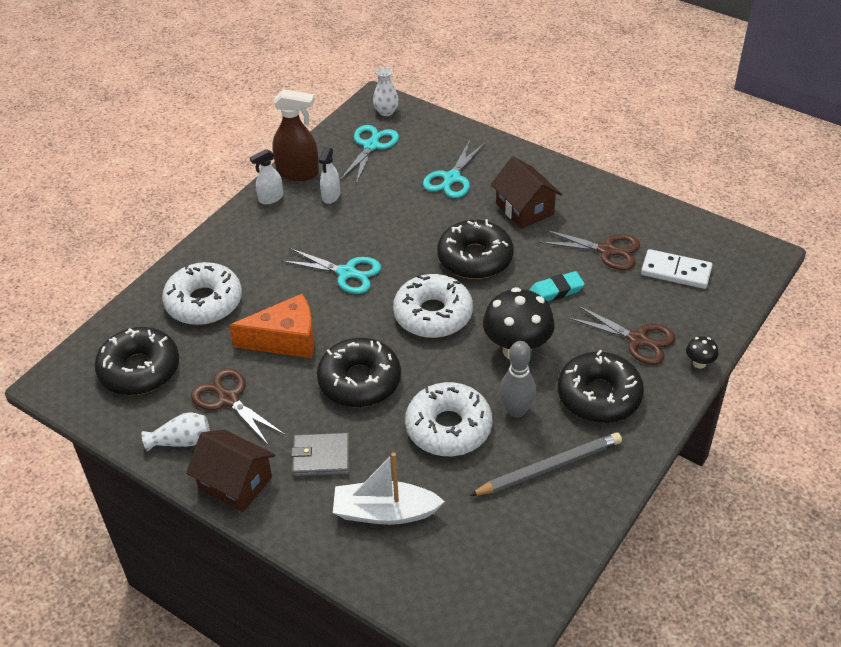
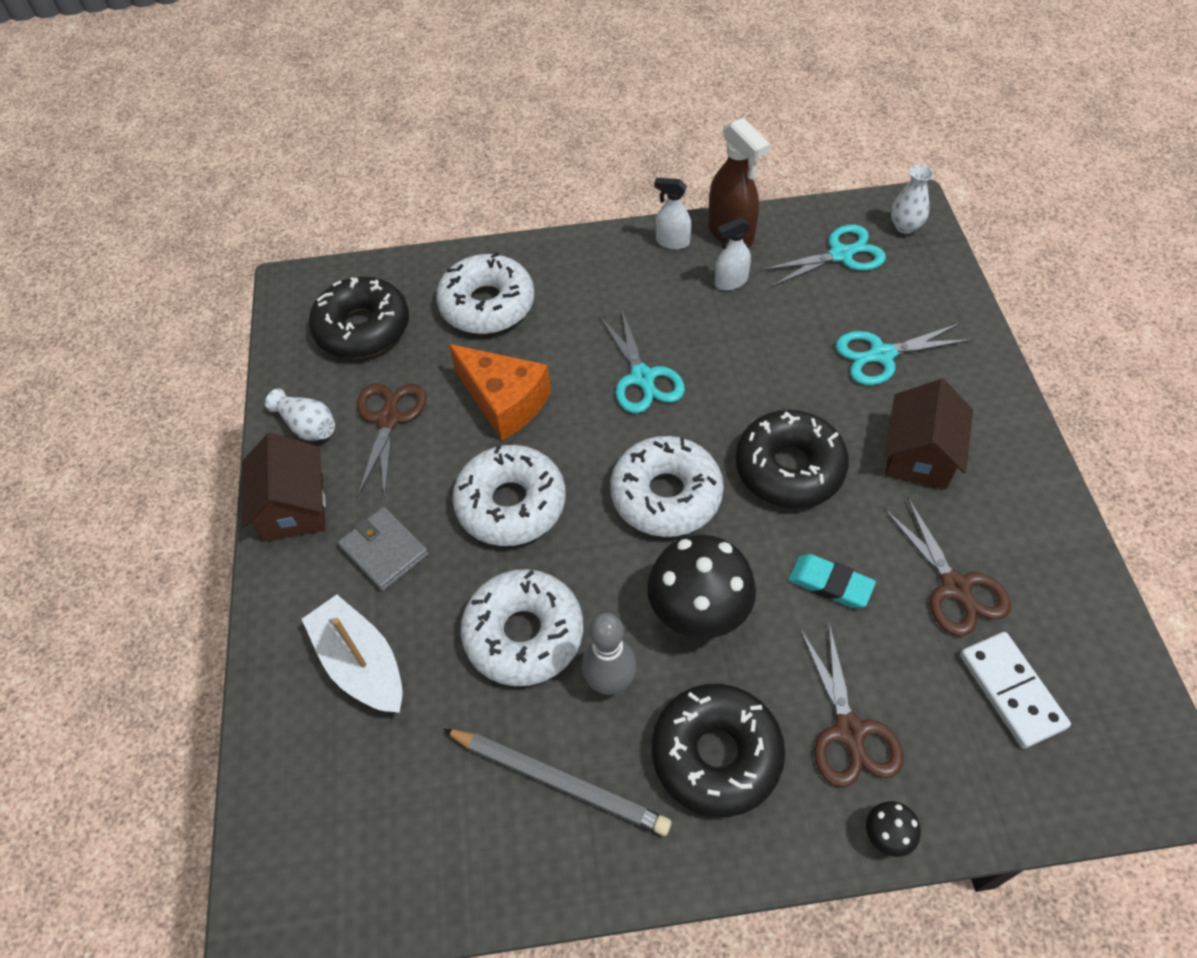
camera: 50 degrees right, 10 degrees up
(359, 381) = (511, 504): black donut -> white donut

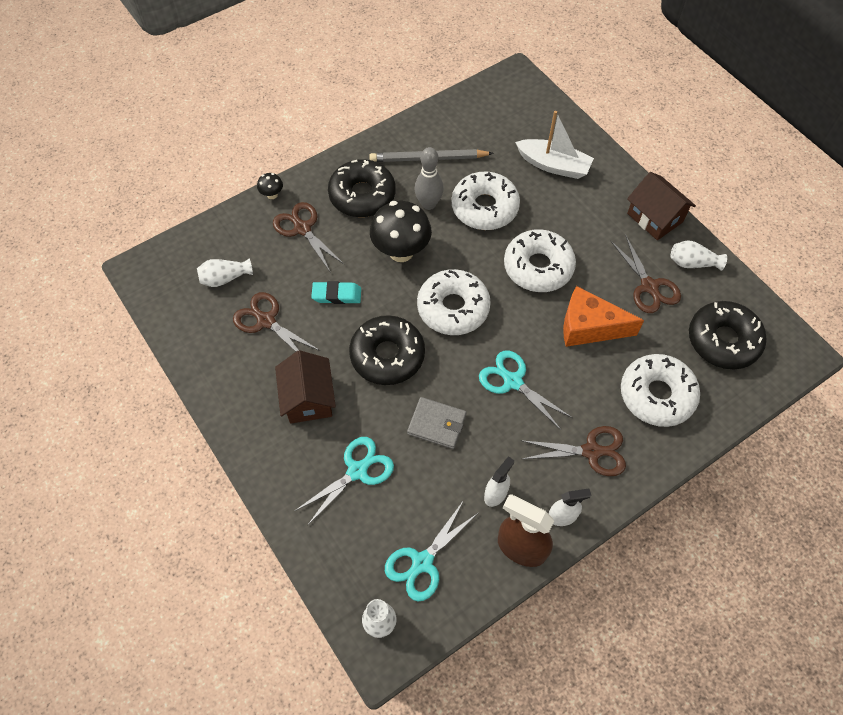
camera: 150 degrees right, 5 degrees up
(384, 551) = (586, 216): grey wallet -> grey wallet (436, 424)
(601, 282) = (591, 451): none -> brown scissors
(1011, 691) = (225, 278): white domino -> white vase

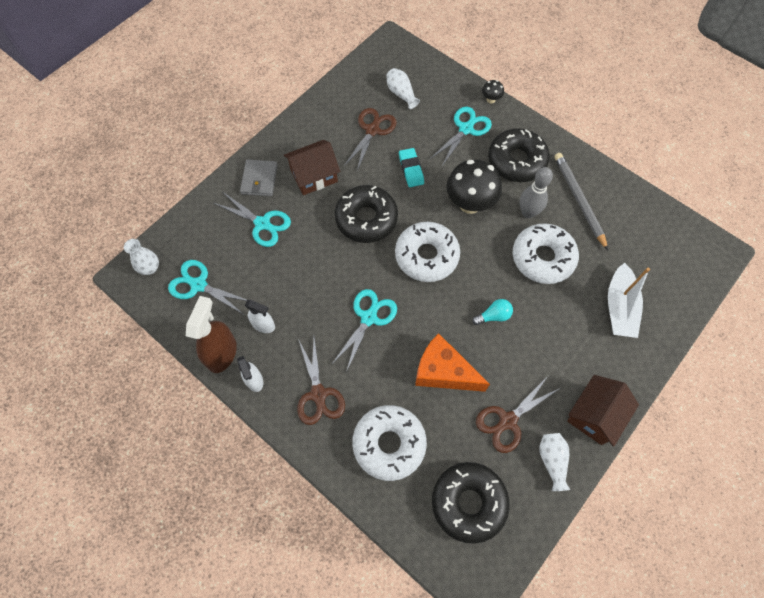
camera: 75 degrees right, 5 degrees up
(302, 228) = (466, 129): brown scissors -> turquoise scissors
(436, 424) = (314, 268): grey wallet -> grey wallet (259, 179)
(538, 267) = (493, 316): white donut -> turquoise light bulb
(589, 327) = (443, 372): orange cheese -> orange cheese turned 60 degrees counterclockwise

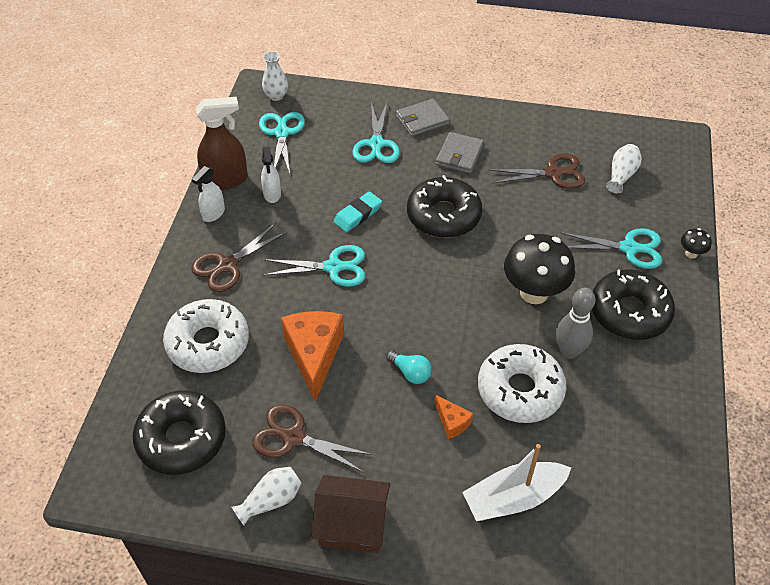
camera: 60 degrees right, 15 degrees down
(314, 176) = (459, 155): brown house -> grey wallet
(411, 169) = (533, 224): turquoise eraser -> turquoise eraser (358, 214)
(426, 256) = (439, 283): white donut -> none
(546, 312) = (452, 422): none -> orange cheese
(579, 200) = (630, 397): grey pencil -> none

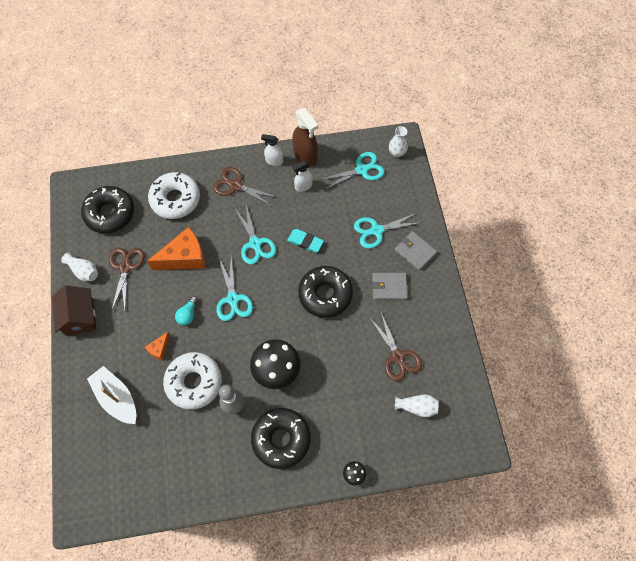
camera: 70 degrees right, 15 degrees up
(629, 248) = (342, 427): turquoise scissors -> turquoise scissors (233, 299)

